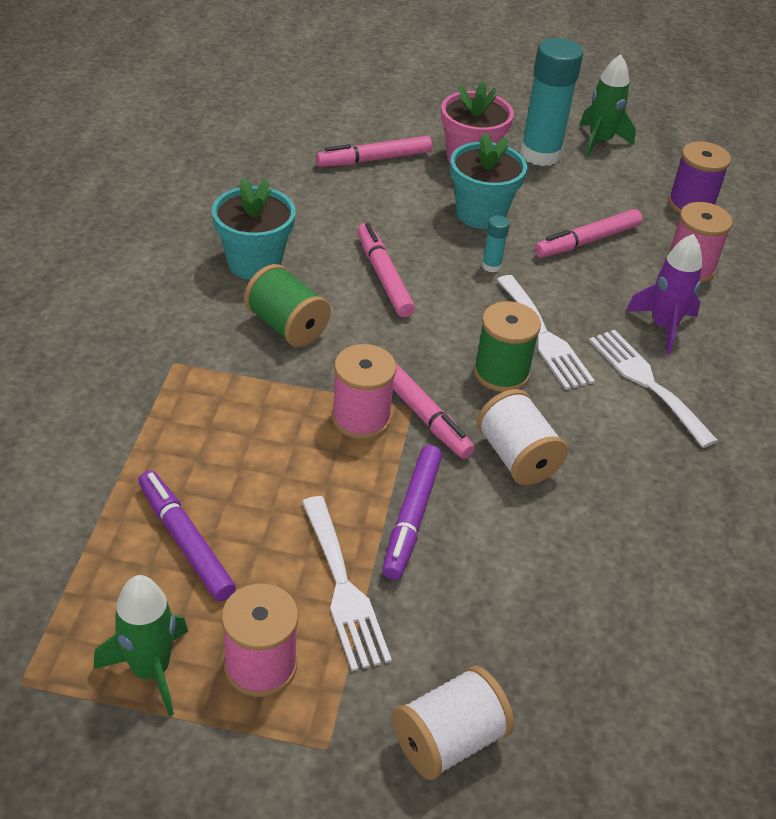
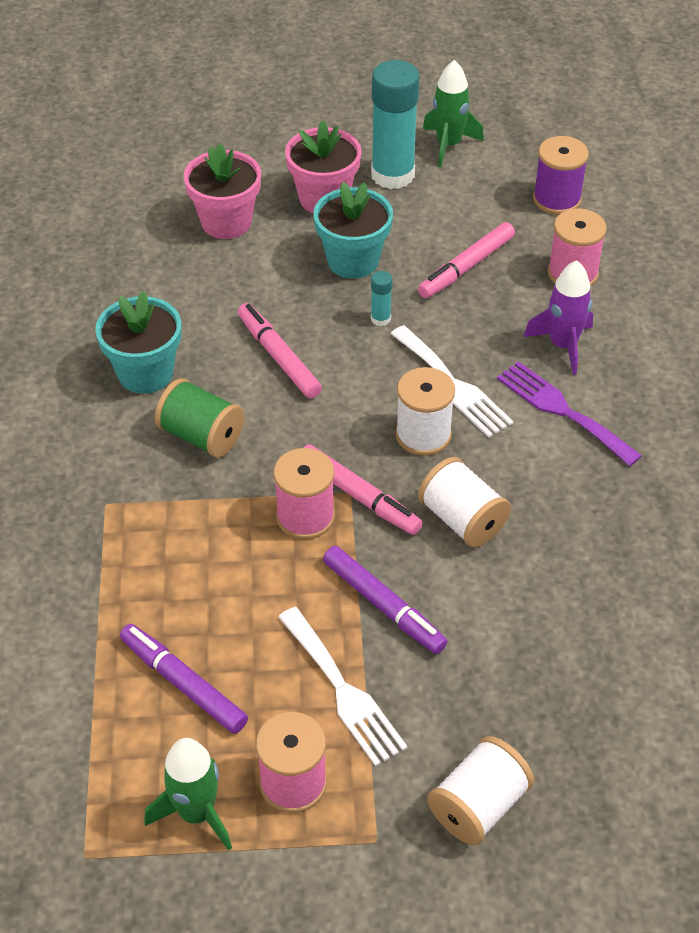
camera: 10 degrees left, 5 degrees up
(374, 159) = (226, 222): pink marker -> pink flower pot
(411, 517) = (383, 606): purple marker -> purple marker turned 45 degrees counterclockwise
(501, 373) = (423, 435): green spool -> white spool
(647, 382) = (562, 410): white fork -> purple fork

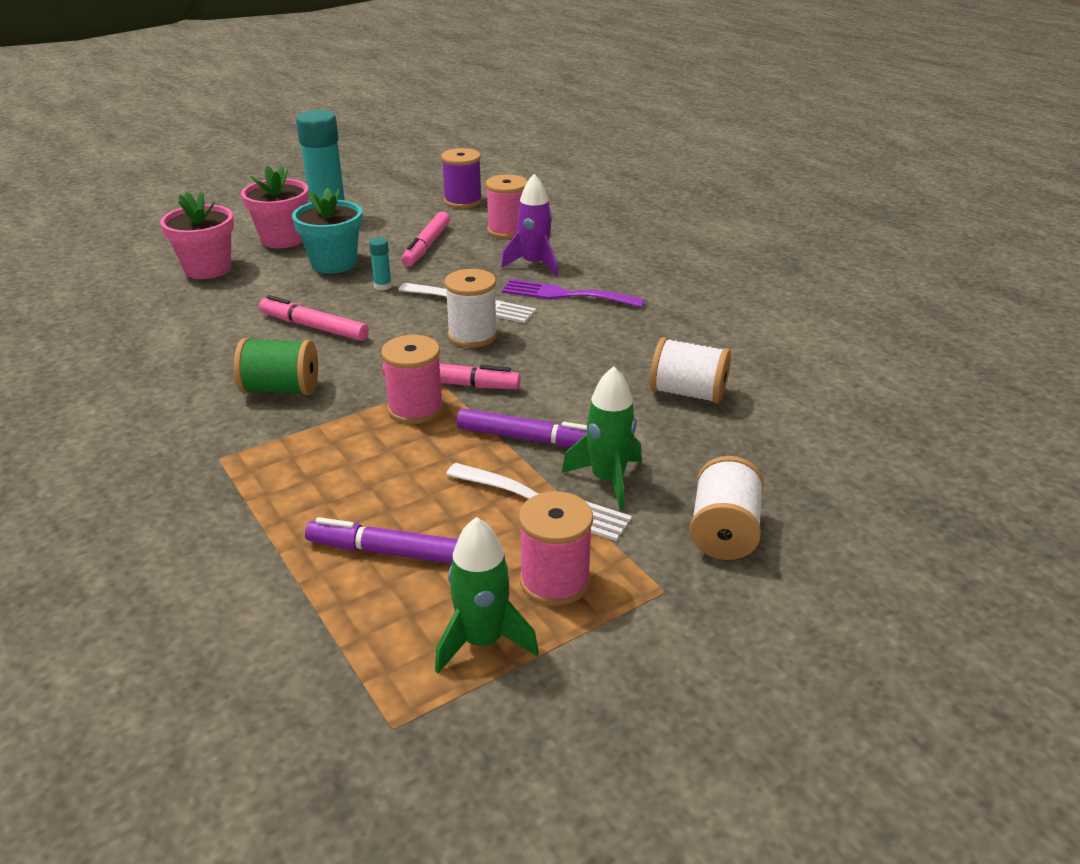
camera: 30 degrees left, 15 degrees down
(145, 373) = (197, 368): turquoise flower pot -> none
(448, 145) = (359, 194): green rocket -> green rocket (607, 480)
(462, 520) = (547, 371): white spool -> white spool (688, 393)

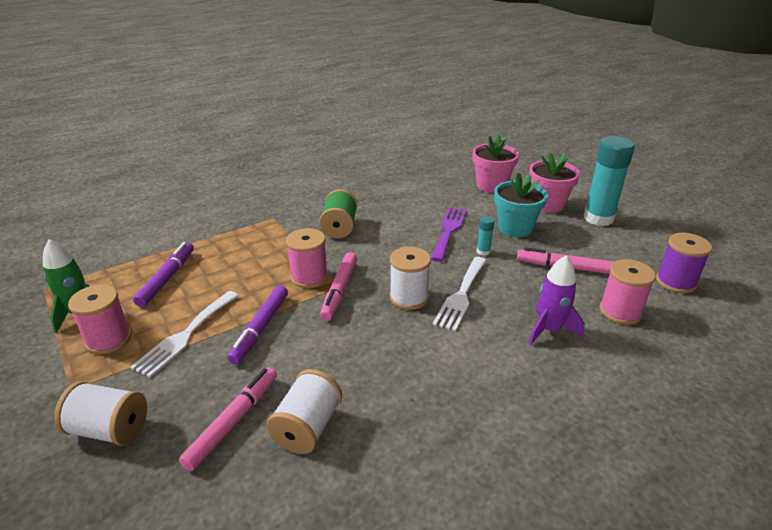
camera: 90 degrees right, 0 degrees up
(314, 327) = (417, 230): pink marker -> pink marker (233, 421)
(565, 295) = (490, 350): purple fork -> purple fork (449, 230)
(607, 480) = (198, 367): green rocket -> none

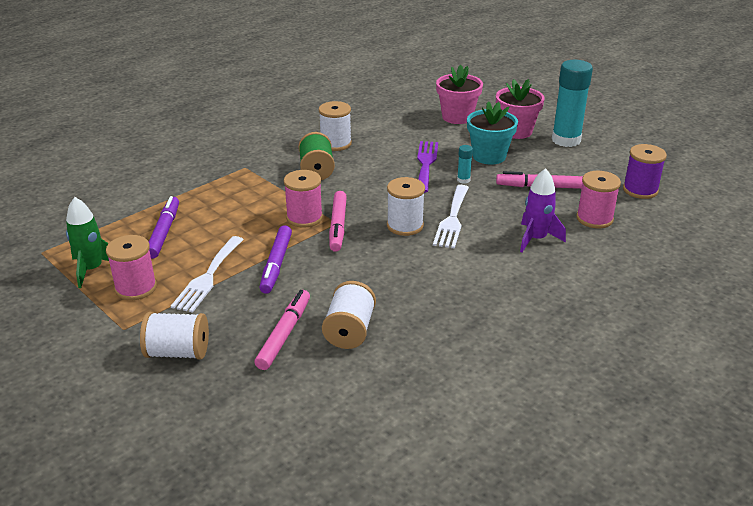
camera: 10 degrees left, 0 degrees up
(367, 202) = (335, 143): none -> white spool

